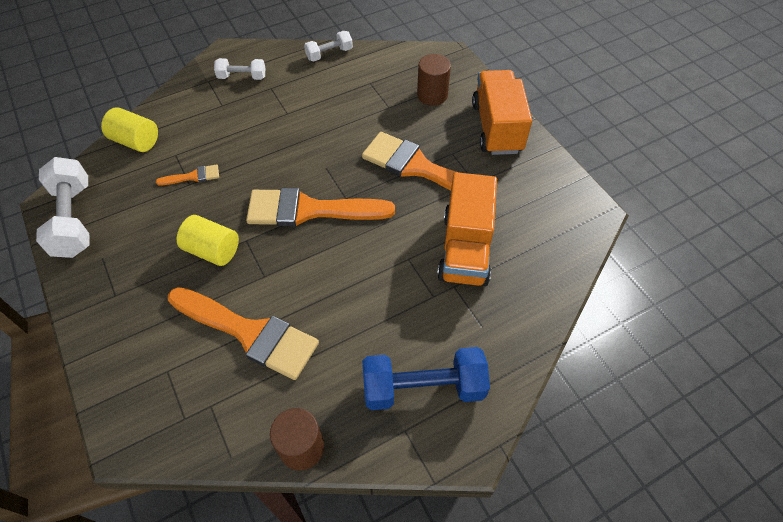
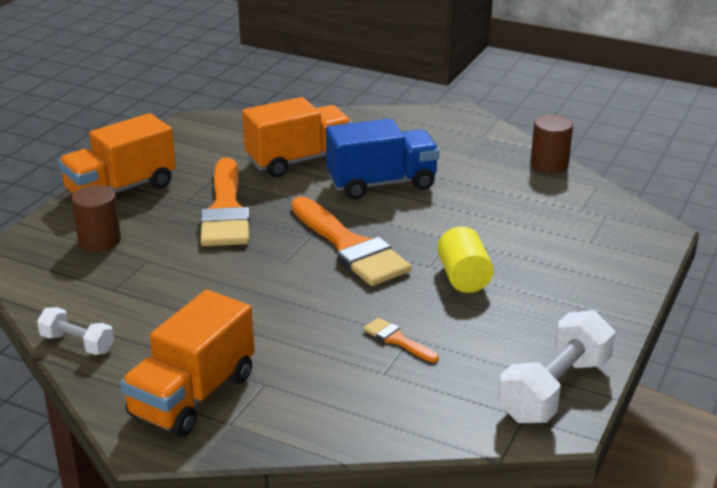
camera: 125 degrees left, 25 degrees down
(136, 141) = (401, 418): yellow cylinder -> none
(242, 77) = (193, 395): white dumbbell -> orange truck
(249, 333) = (507, 220): orange brush -> none
(380, 283) = (381, 183): none -> blue truck
(423, 388) = (443, 139): blue dumbbell -> none

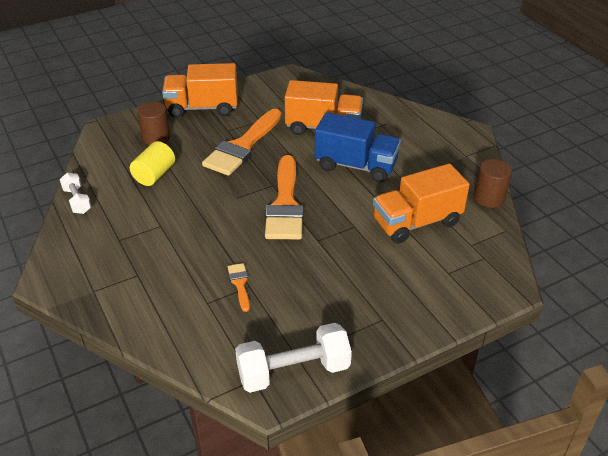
camera: 35 degrees right, 10 degrees up
(193, 395) = (95, 263): orange truck -> orange truck (416, 222)
(463, 277) = (330, 259): yellow cylinder -> yellow cylinder (154, 175)

